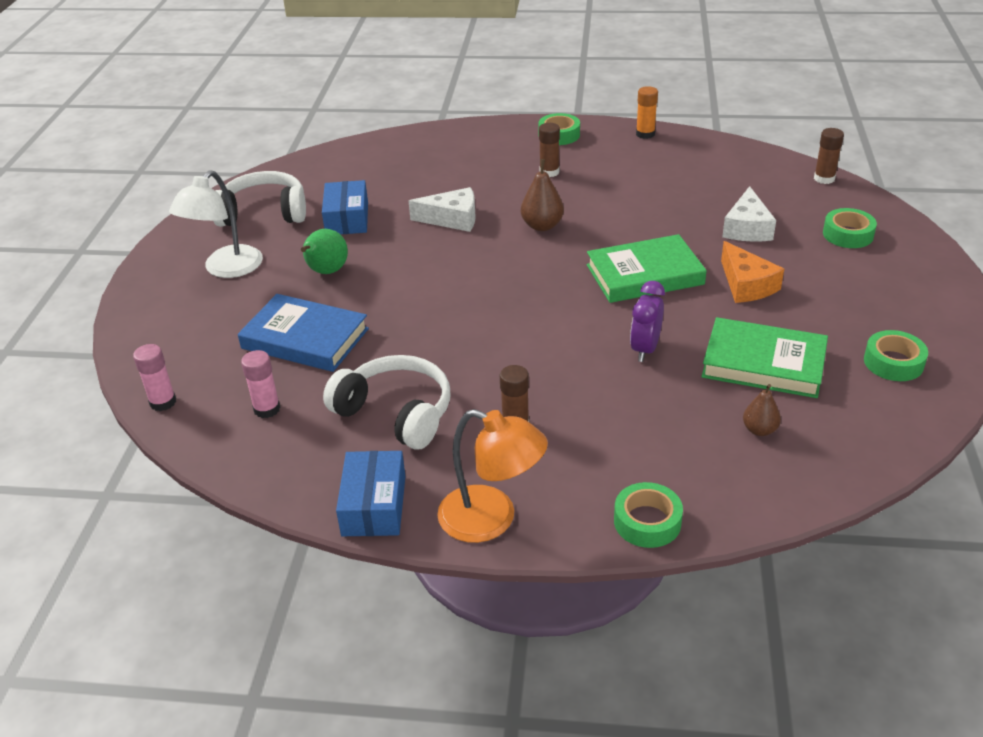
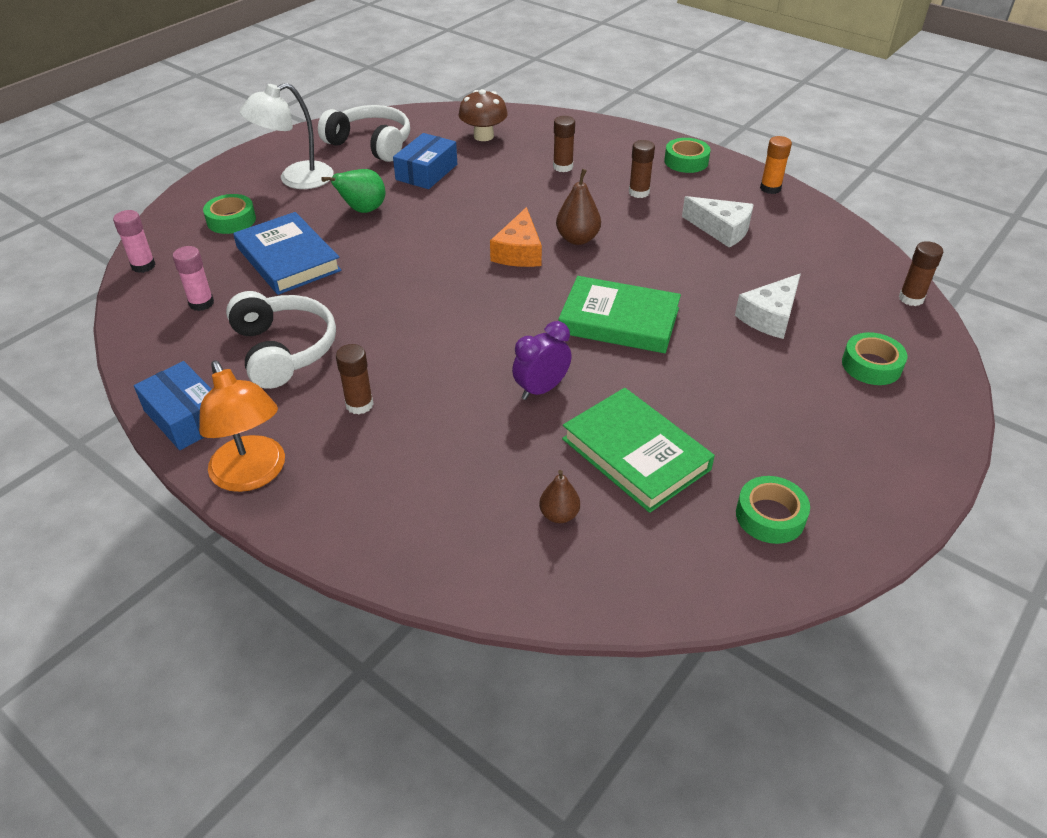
camera: 30 degrees right, 5 degrees up
(363, 171) = (483, 136): none -> brown mushroom
(374, 505) = (186, 417): blue box -> blue box turned 75 degrees counterclockwise
(452, 219) = (509, 204): white cheese -> white cheese (721, 229)
(463, 173) = (563, 167): none -> brown glue stick
(647, 522) = (367, 545): green tape -> green tape (231, 220)
(746, 285) = (705, 371): orange cheese -> orange cheese (519, 252)

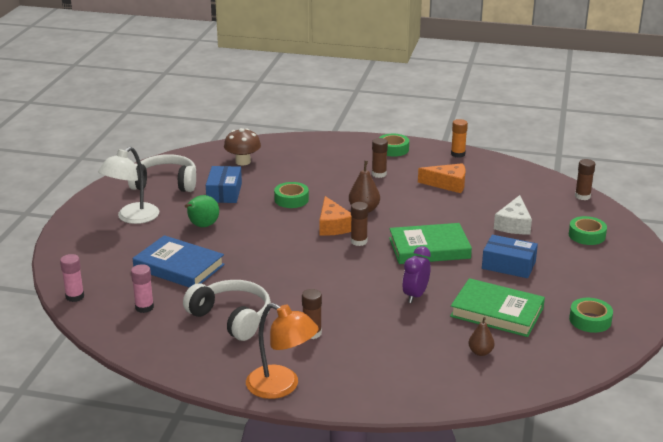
camera: 25 degrees left, 15 degrees down
(186, 417) = (205, 371): blue box -> blue box (508, 265)
(231, 220) = (111, 254): green tape -> green tape (291, 199)
(563, 167) = (316, 169): brown glue stick -> brown glue stick (359, 241)
(721, 229) = (448, 184): white cheese -> orange cheese

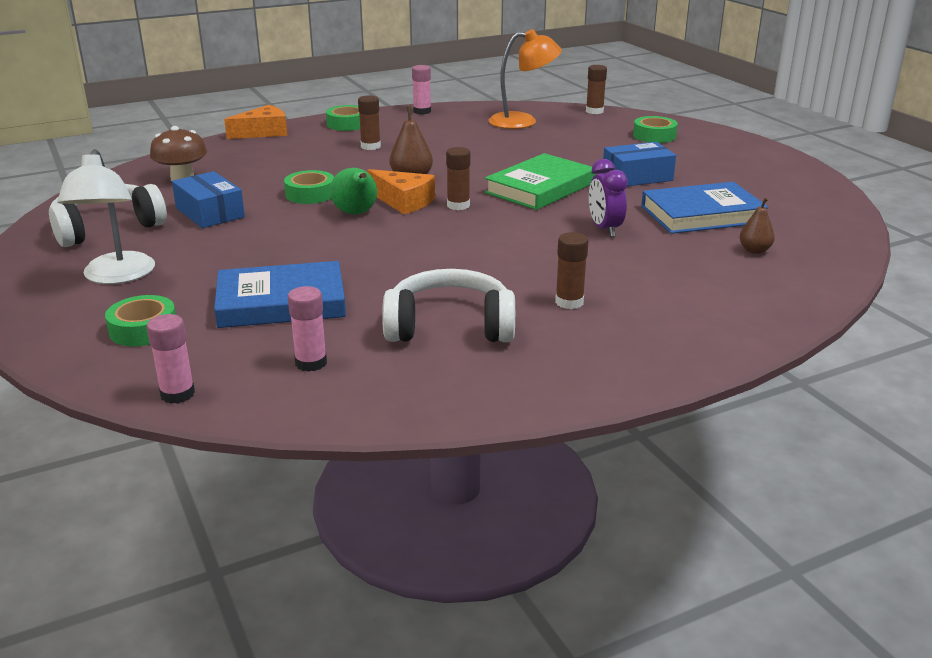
camera: 40 degrees left, 0 degrees up
(202, 226) = (238, 252): green pear -> green pear (356, 214)
(281, 387) = (638, 367): orange lamp -> orange lamp (523, 121)
(448, 184) = (457, 135): orange cheese -> orange cheese (263, 132)
(458, 154) = (422, 111): orange glue stick -> pink glue stick
(497, 312) = (702, 214): green book -> blue book
(514, 224) = (579, 147): white cheese -> none
(590, 320) = (783, 192): green tape -> green tape (143, 329)

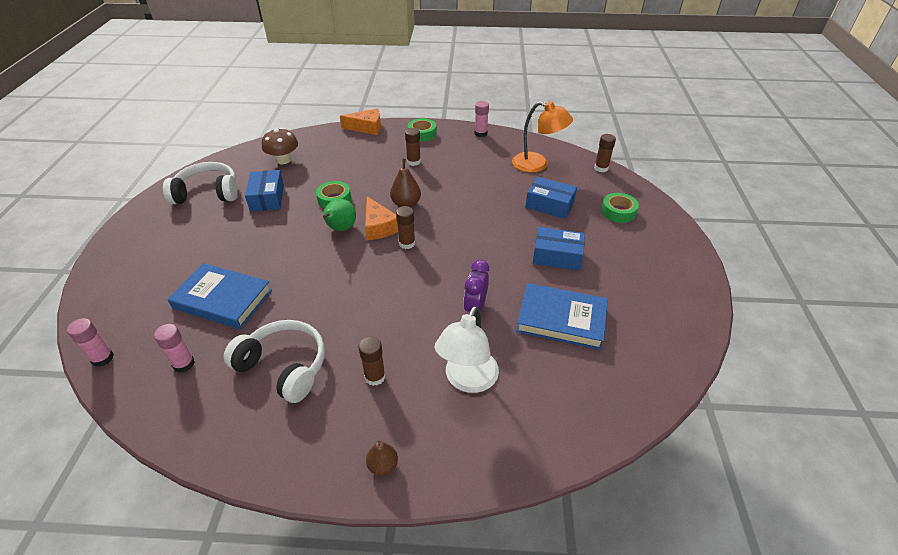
camera: 30 degrees right, 15 degrees up
(116, 276) = (172, 239): white lamp -> white lamp (467, 380)
(143, 329) = (140, 293): green tape -> none
(540, 188) = (477, 244): green book -> none
(578, 145) = (549, 205): none -> blue box
(754, 250) = (558, 379): brown pear -> brown pear (383, 465)

